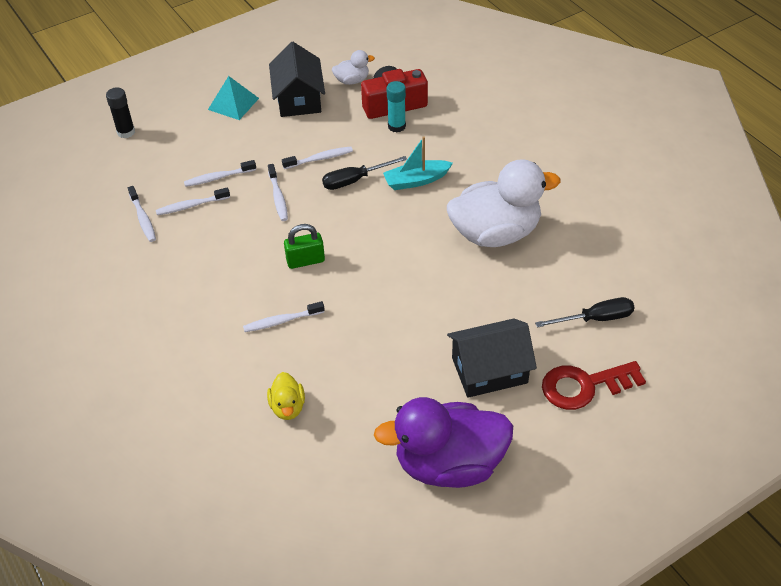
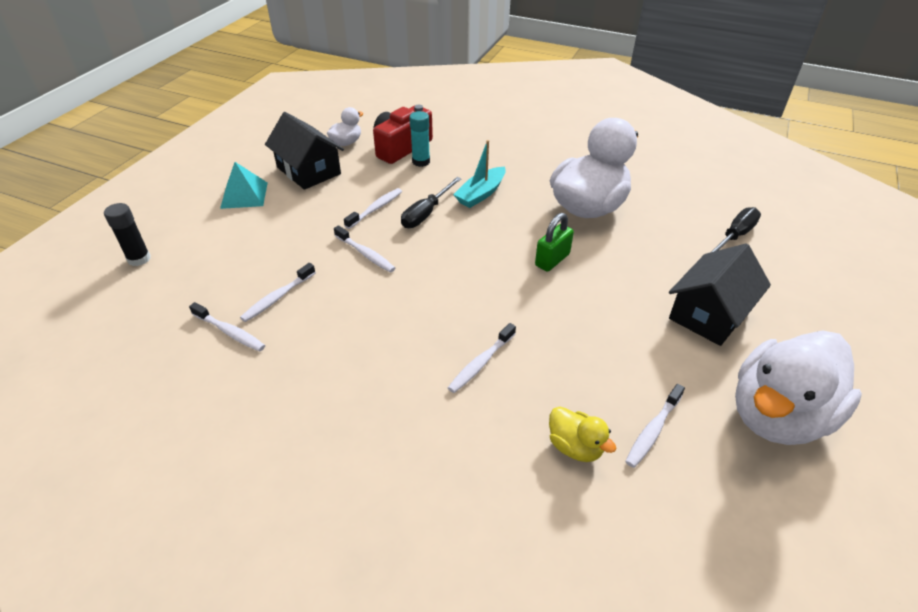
camera: 35 degrees left, 5 degrees down
(218, 178) = (285, 261): white toothbrush -> white toothbrush (652, 430)
(305, 260) = (448, 297): green padlock -> green padlock (552, 260)
(449, 464) = (777, 415): purple duck -> white duck
(584, 386) = (790, 289): red key -> none

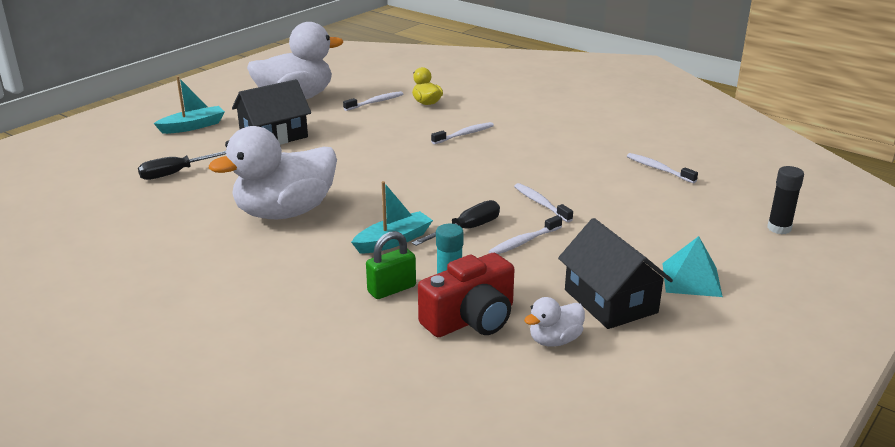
camera: 165 degrees left, 15 degrees down
(277, 297) = (624, 184): white toothbrush -> none
(552, 260) = (364, 178): green padlock -> green padlock (391, 289)
(822, 314) = (193, 126): none -> turquoise boat

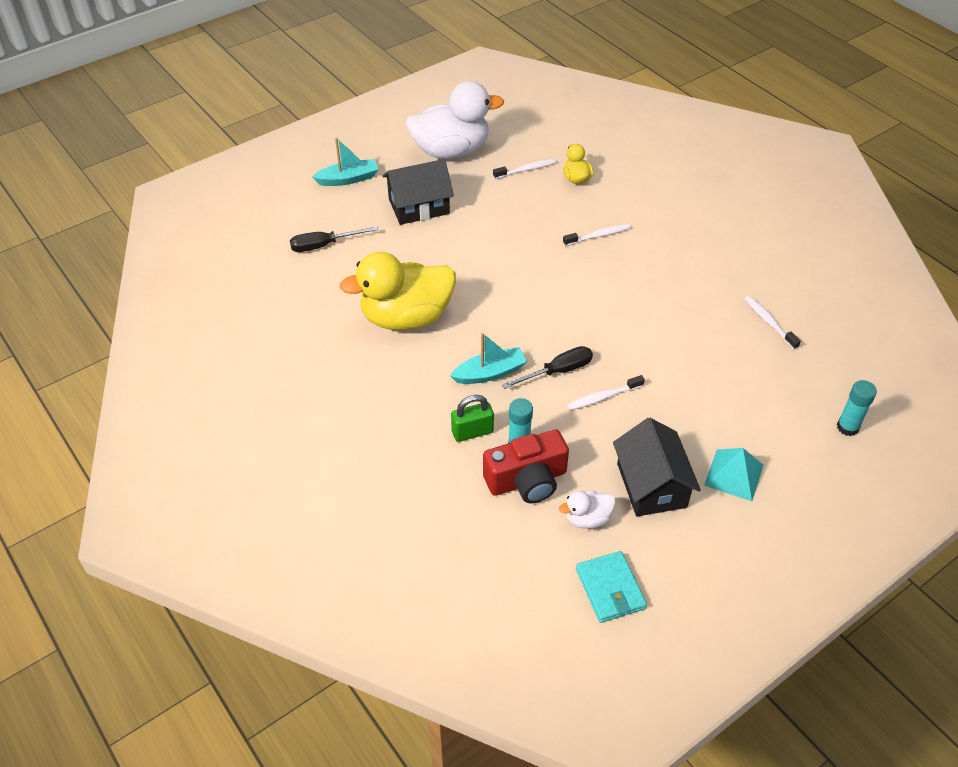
camera: 15 degrees right, 20 degrees up
(285, 212) = (406, 317): white duck -> yellow duck
(540, 203) = (636, 349): white toothbrush -> none
(612, 397) = (610, 589): none -> turquoise wallet
(779, 228) = (847, 427): black glue stick -> turquoise glue stick

